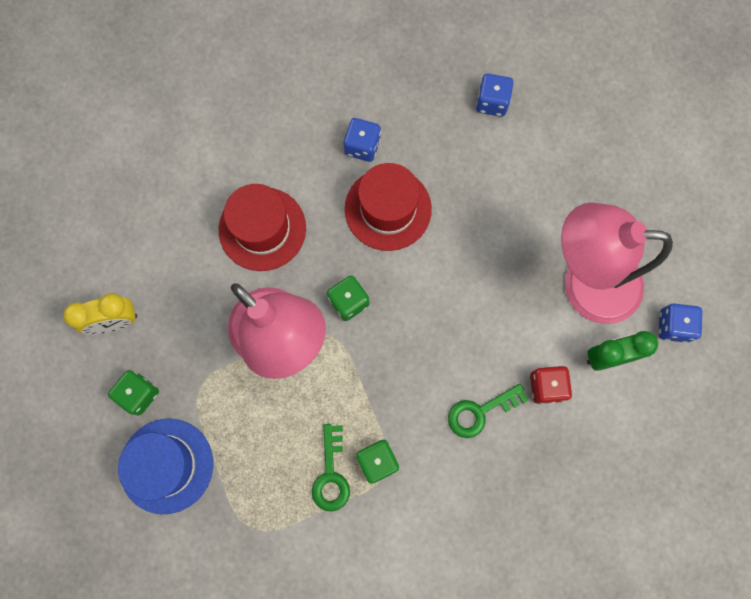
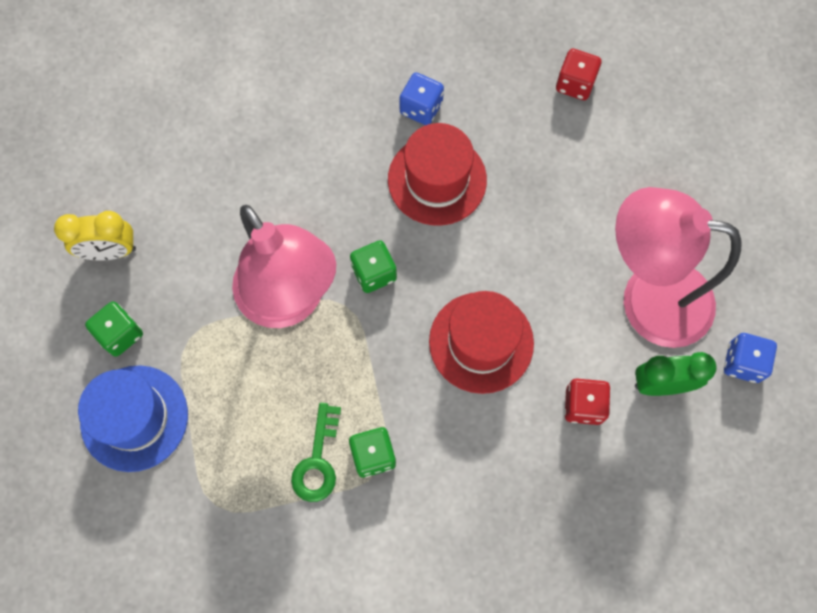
camera: 10 degrees right, 5 degrees down
(262, 229) = (293, 178): red hat -> red hat (481, 342)
(480, 412) = (501, 421): green key -> none
(492, 102) = (575, 84): blue dice -> red dice

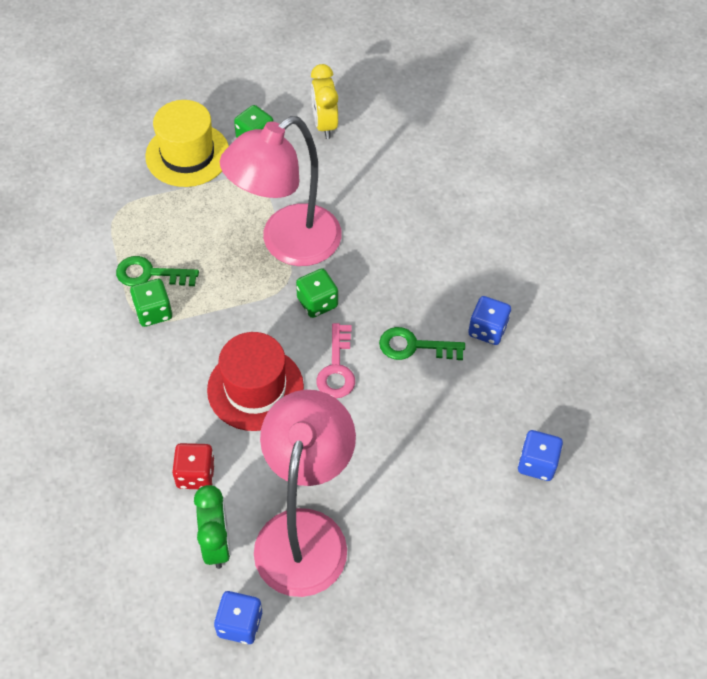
camera: 85 degrees right, 15 degrees down
(134, 418) = (187, 154): blue hat -> yellow hat
(437, 180) = (414, 346): red hat -> green key
(460, 257) = (337, 368): none -> pink key
(575, 84) = (537, 463): red dice -> blue dice

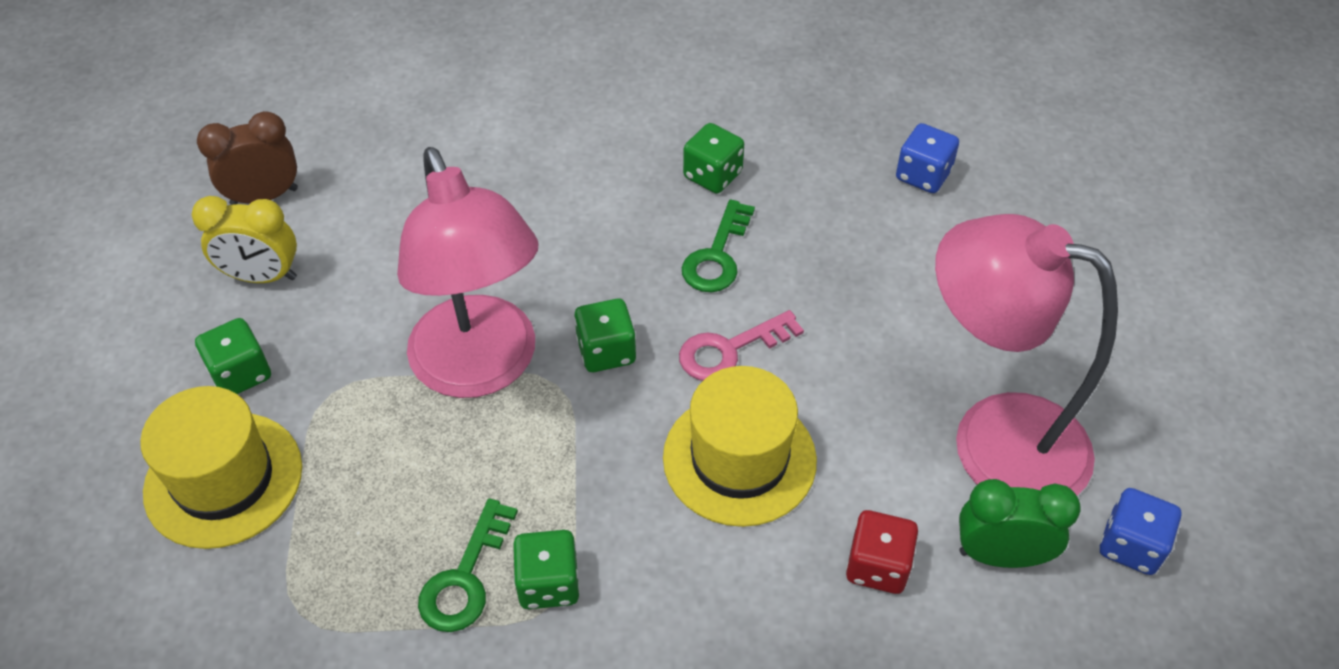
camera: 75 degrees left, 5 degrees down
(255, 388) = (739, 459): red hat -> yellow hat
(337, 368) = (730, 350): pink key -> pink key turned 135 degrees clockwise
(385, 105) = (264, 197): none -> brown clock
(487, 330) = (712, 175): blue dice -> green dice

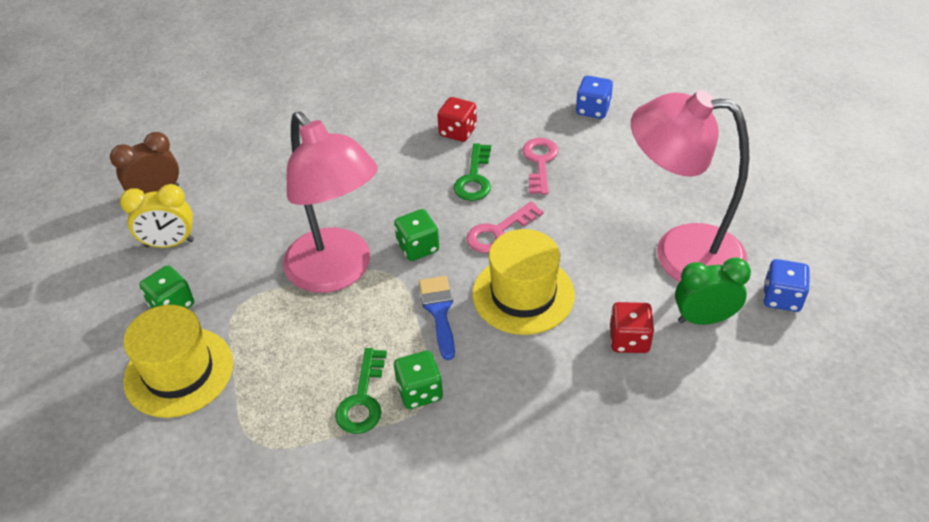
camera: 10 degrees left, 5 degrees down
(610, 461) = (439, 311): none -> blue brush
(712, 175) = (458, 132): green dice -> red dice
(820, 247) = (540, 162): none -> pink key

